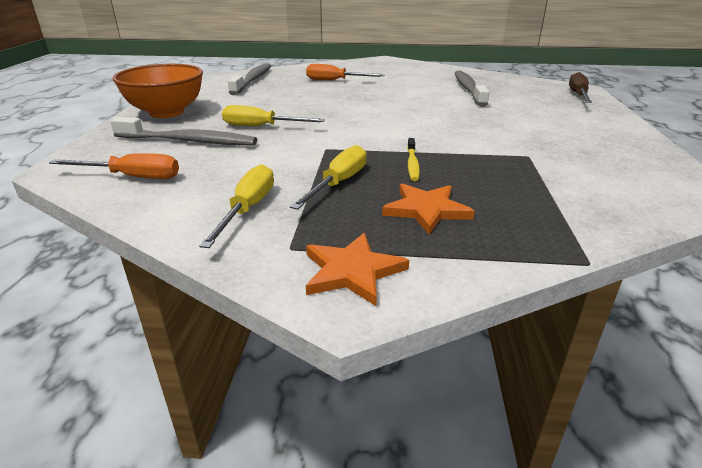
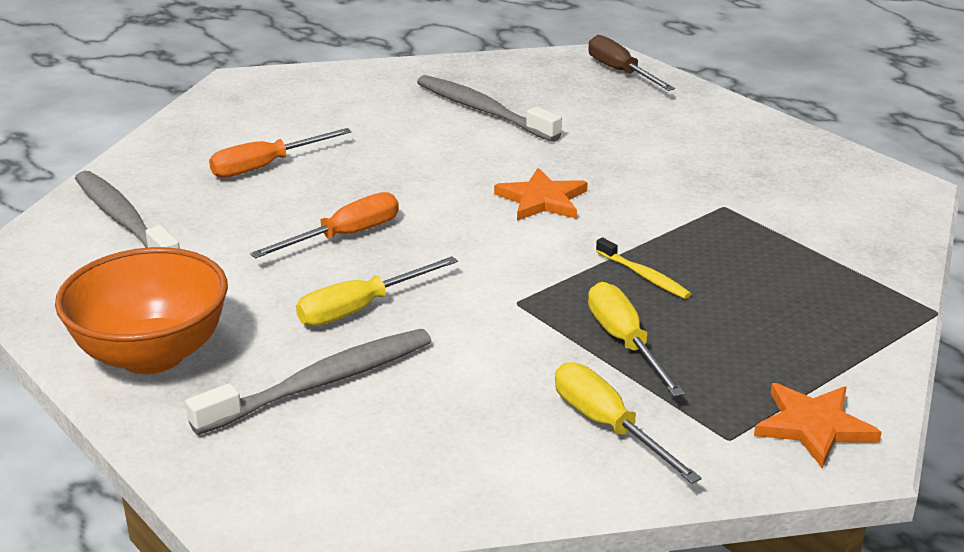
camera: 45 degrees left, 0 degrees up
(132, 177) = (387, 471): orange screwdriver -> orange screwdriver (344, 236)
(426, 210) = (755, 328): orange star -> orange star (542, 200)

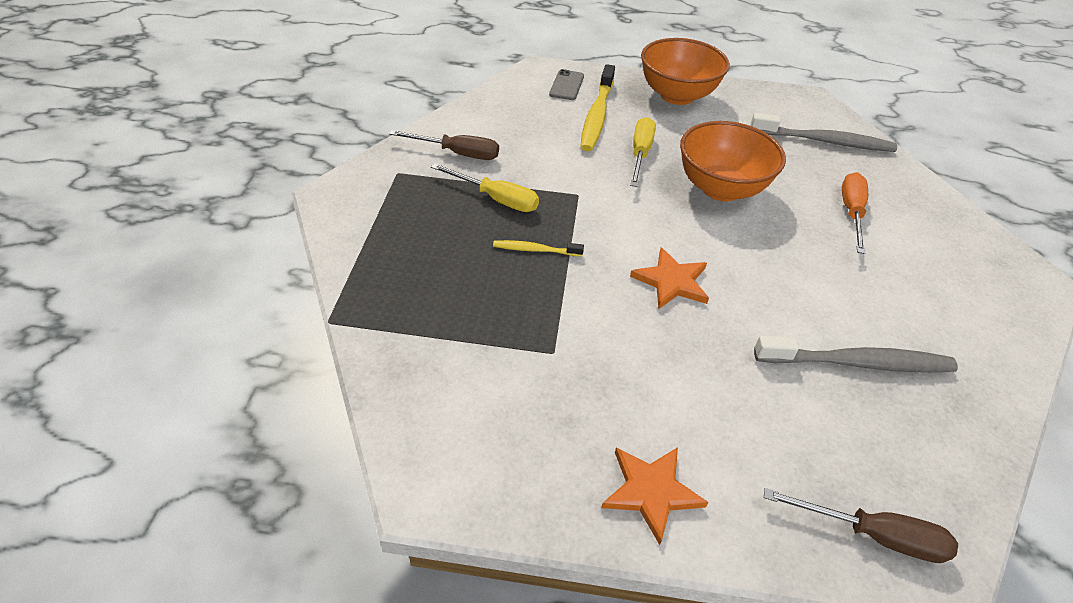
camera: 135 degrees right, 15 degrees up
(274, 458) = (566, 85): none -> grey phone
(321, 383) = (597, 115): grey toothbrush -> yellow toothbrush
(344, 236) = (721, 188): orange screwdriver -> orange bowl
(608, 426) = (457, 153): yellow screwdriver -> brown screwdriver
(813, 426) = (360, 198): orange star -> orange star (651, 491)

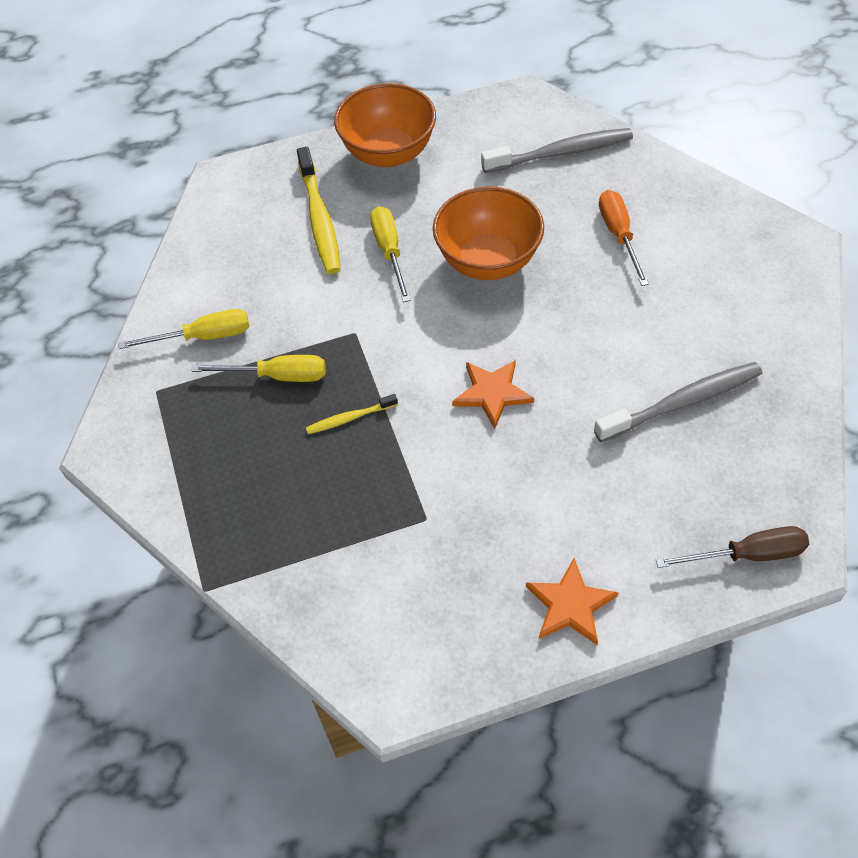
camera: 20 degrees left, 10 degrees up
(457, 153) = (203, 337): brown screwdriver -> yellow screwdriver
(566, 85) = (264, 190): grey phone -> none

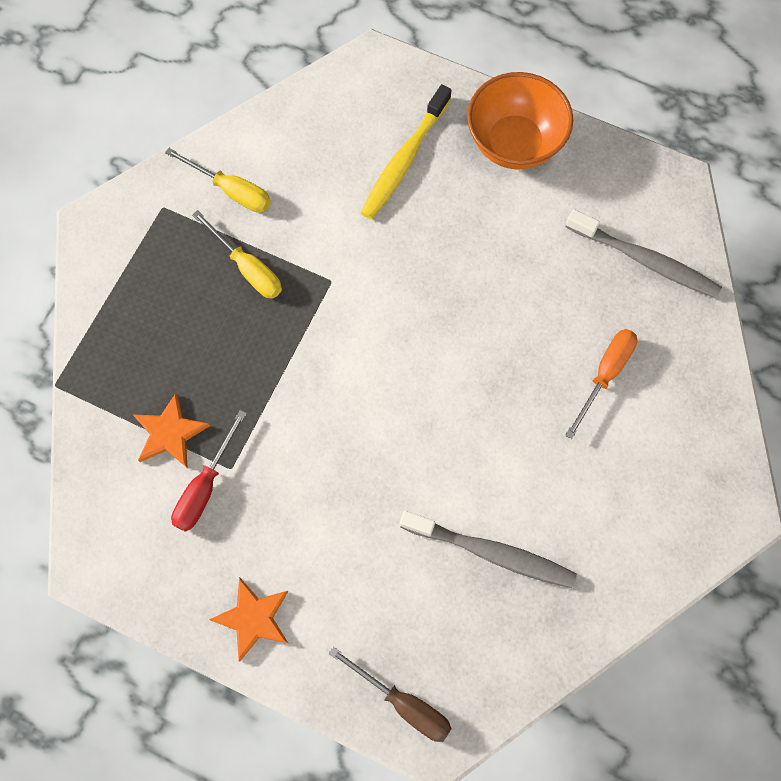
camera: 40 degrees right, 15 degrees up
(350, 418) = (260, 346): yellow toothbrush -> none
(389, 251) = (424, 234): yellow screwdriver -> none
(421, 549) = (205, 486): none -> red screwdriver
(488, 261) = (484, 307): orange bowl -> none
(492, 393) = (371, 417): orange star -> orange star (169, 433)

